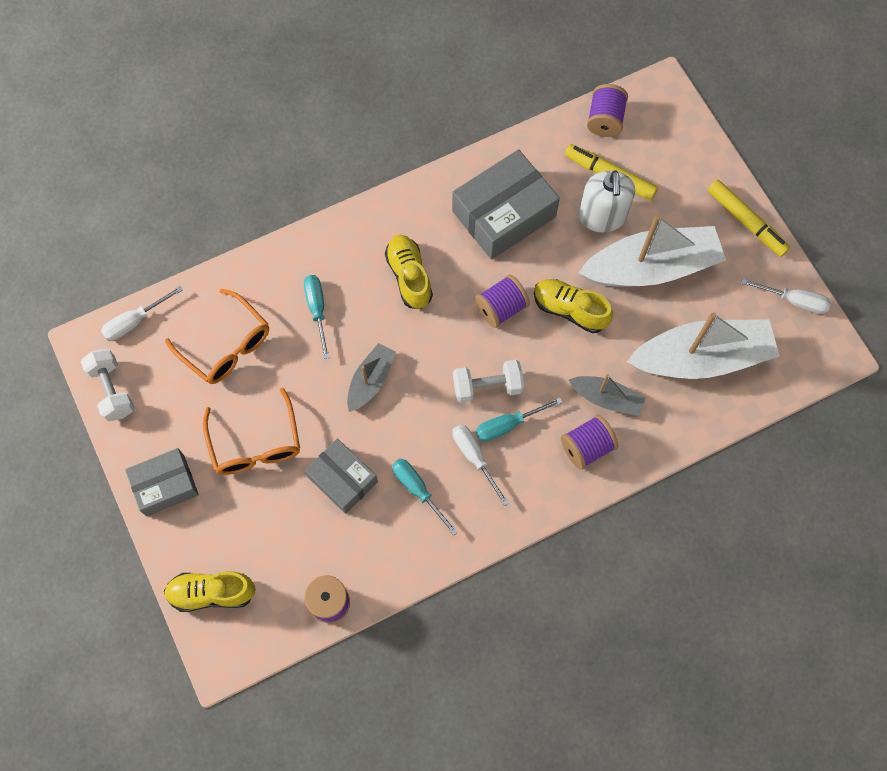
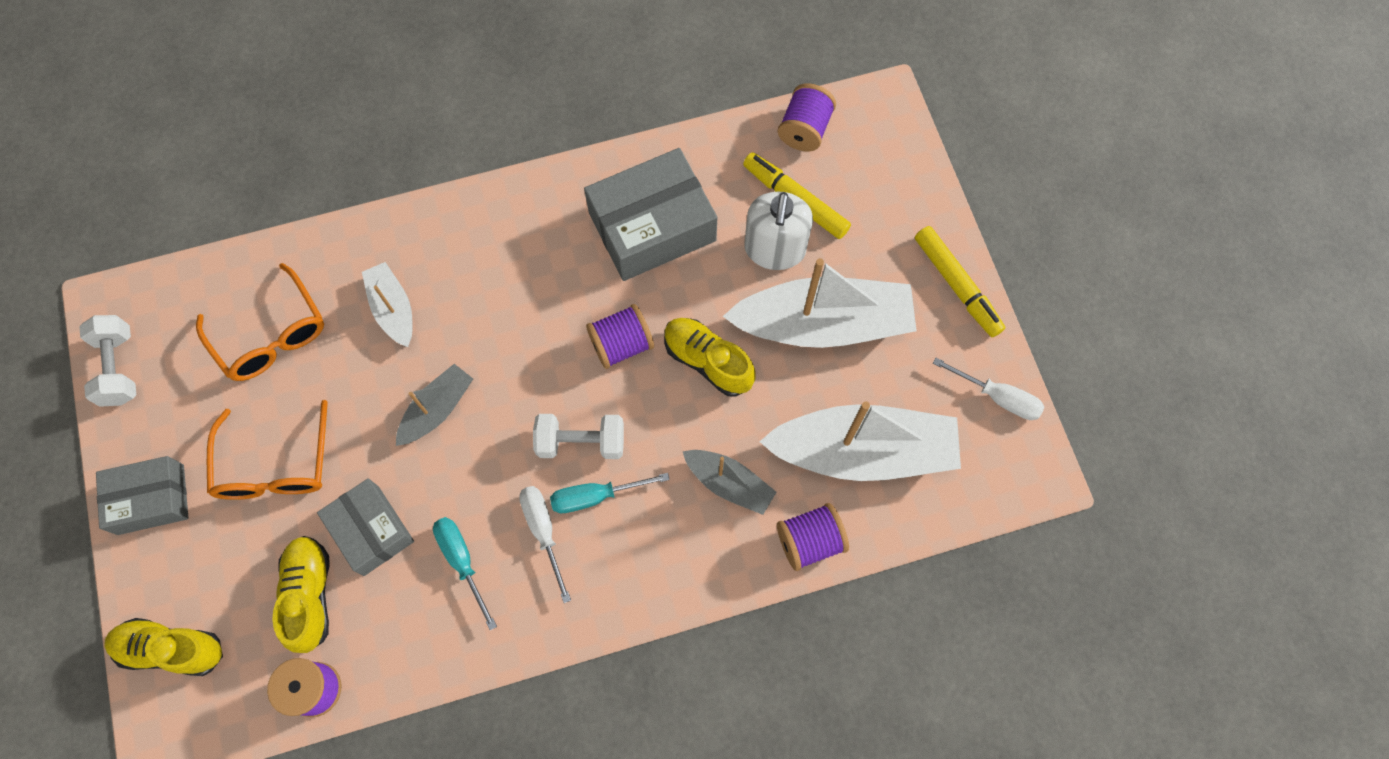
camera: 10 degrees right, 0 degrees up
(135, 321) = (169, 287): white screwdriver -> none
(317, 310) = (393, 309): turquoise screwdriver -> white boat
(409, 276) = (516, 286): yellow shoe -> yellow shoe (310, 595)
(587, 447) = (690, 543): purple spool -> purple spool (810, 541)

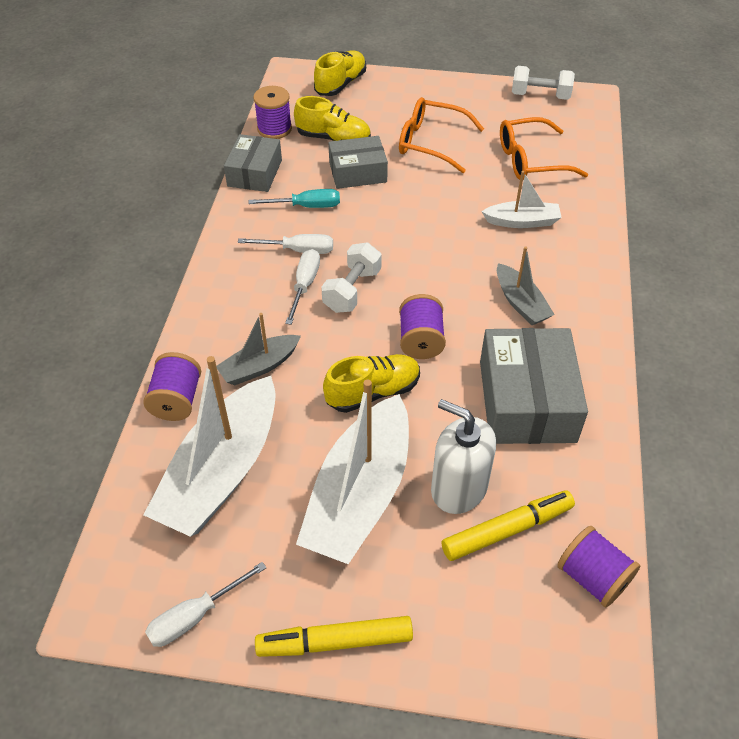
camera: 115 degrees right, 20 degrees down
(151, 499) = (440, 92): grey box -> grey box (254, 173)
(437, 409) = (426, 223): grey boat -> grey boat (520, 303)
(596, 496) = (304, 285): turquoise screwdriver -> white screwdriver

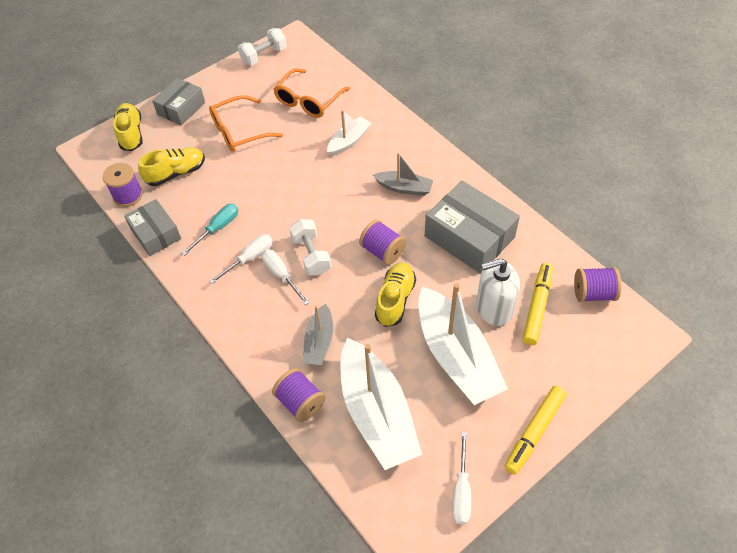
camera: 45 degrees left, 5 degrees up
(358, 172) = (220, 183): grey box -> grey box (181, 108)

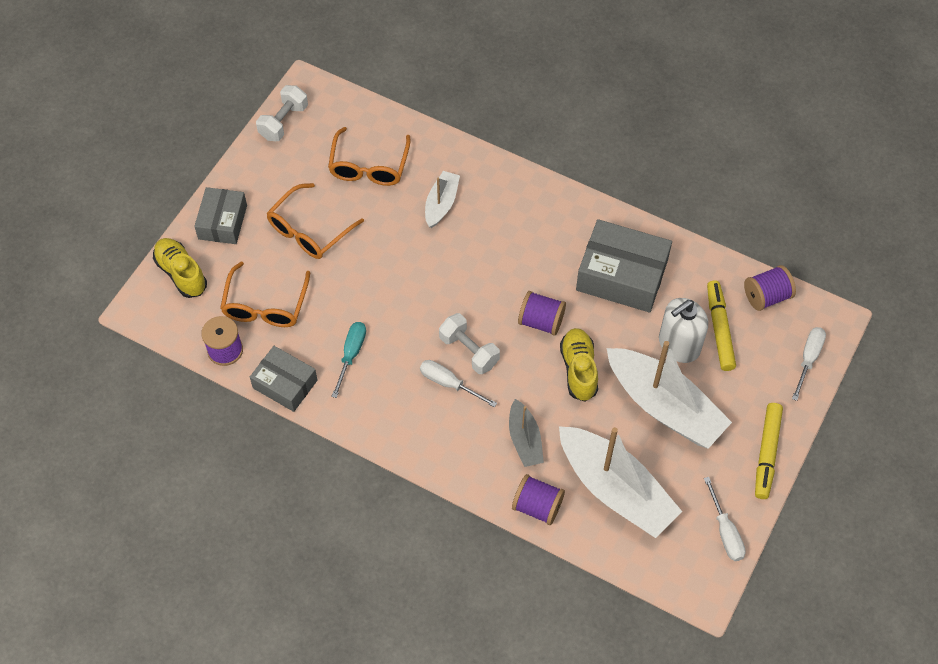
camera: 25 degrees left, 5 degrees up
(176, 173) = (265, 305): yellow shoe -> orange glasses
(249, 258) = (405, 377): white screwdriver -> white screwdriver (808, 359)
(404, 188) = (529, 241): grey boat -> none

